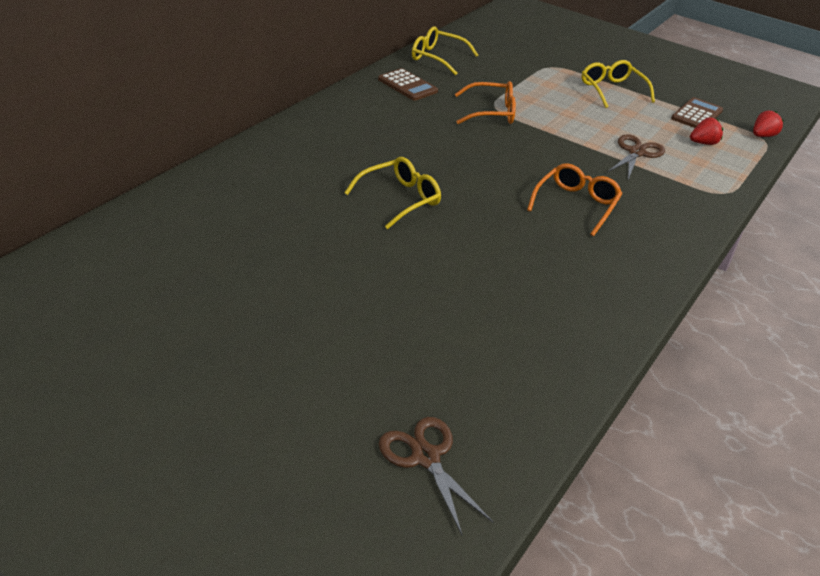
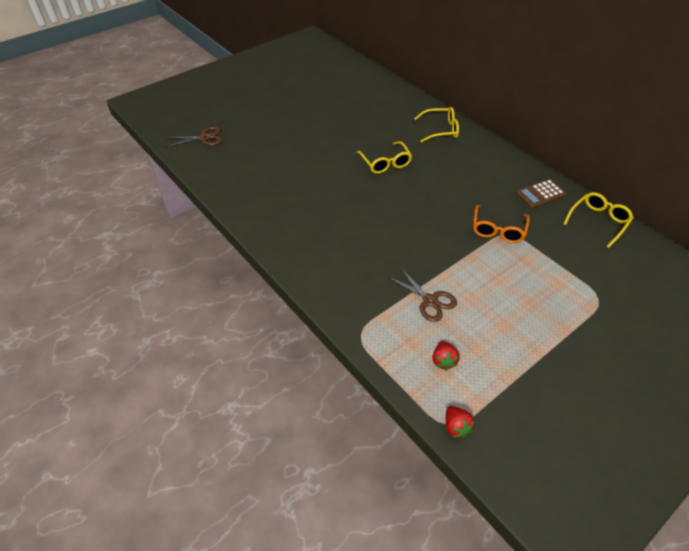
camera: 110 degrees right, 10 degrees up
(576, 205) = (363, 238): orange glasses -> none
(612, 90) = (550, 329): yellow glasses -> yellow glasses (441, 130)
(696, 115) = (501, 383): brown calculator -> none

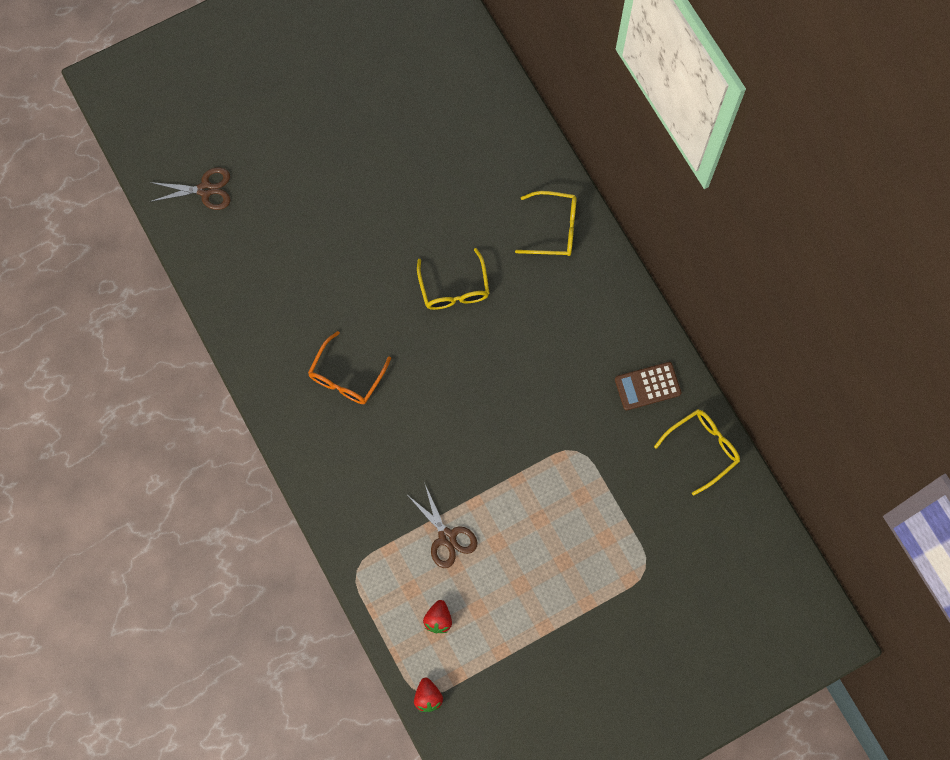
camera: 10 degrees right, 25 degrees up
(498, 230) = (566, 441): orange glasses -> orange glasses (346, 377)

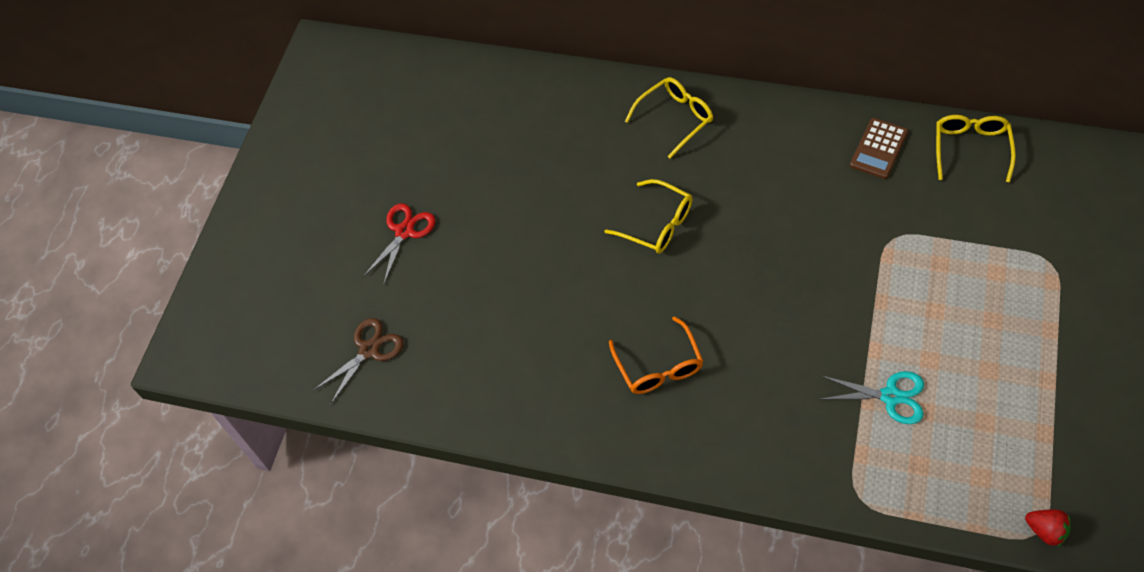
camera: 40 degrees left, 15 degrees down
(308, 132) = (404, 231): none -> red scissors
(438, 619) = (969, 463): red strawberry -> none
(447, 537) = (890, 396): brown scissors -> turquoise scissors

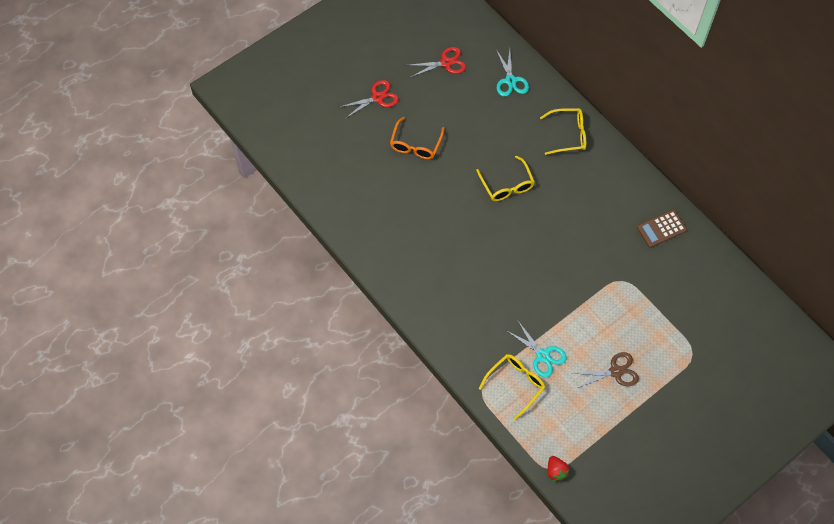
camera: 30 degrees right, 5 degrees up
(369, 350) = (312, 147): brown scissors -> brown scissors (615, 372)
(455, 135) = (446, 63): none -> red scissors
(552, 104) = (510, 80): none -> turquoise scissors
(659, 366) = (443, 257): orange glasses -> orange glasses (415, 145)
(971, 149) = (712, 264): yellow glasses -> yellow glasses (516, 384)

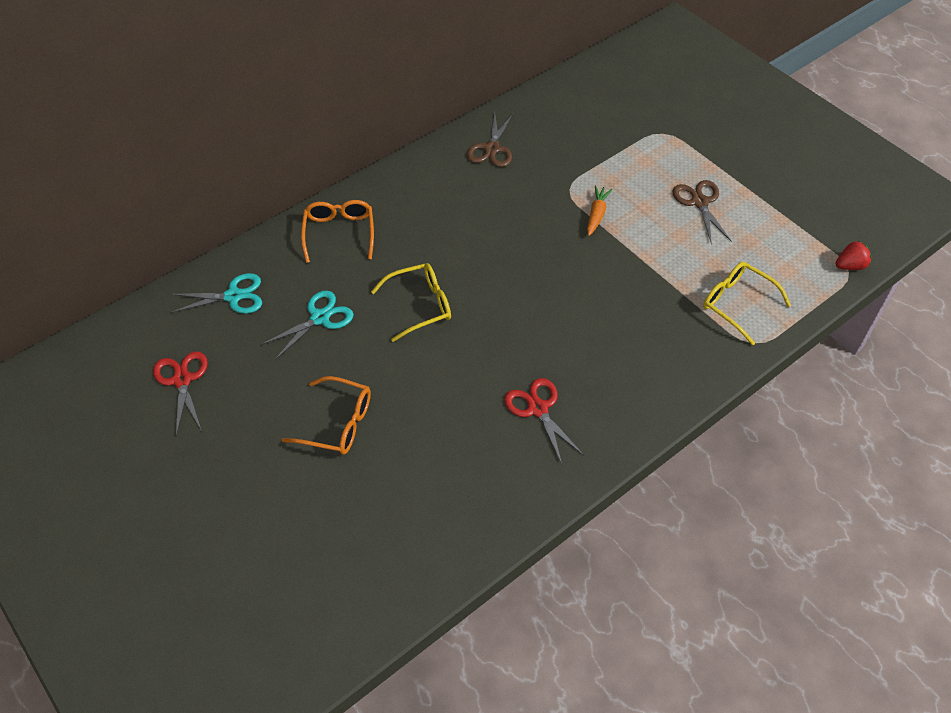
camera: 90 degrees left, 10 degrees down
(377, 98) = (235, 481): red scissors -> red scissors (538, 409)
(542, 355) = (689, 274): turquoise scissors -> turquoise scissors (320, 318)
(568, 135) = (339, 233): yellow glasses -> orange glasses
(597, 298) = (596, 214): none -> orange carrot
(661, 229) = (492, 149): brown calculator -> brown scissors

